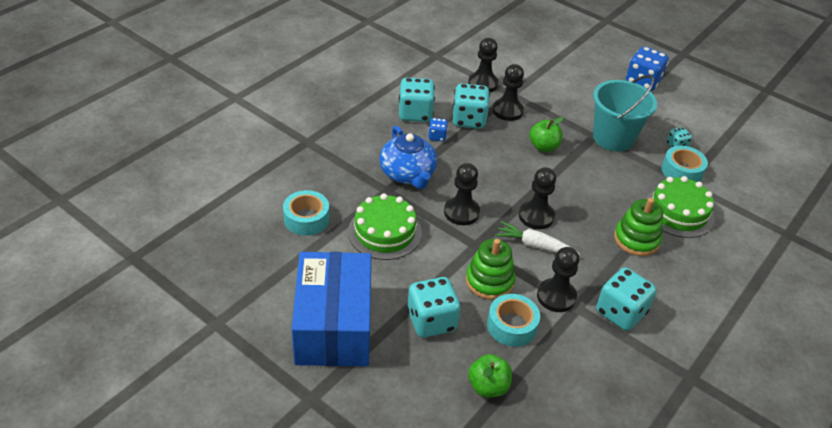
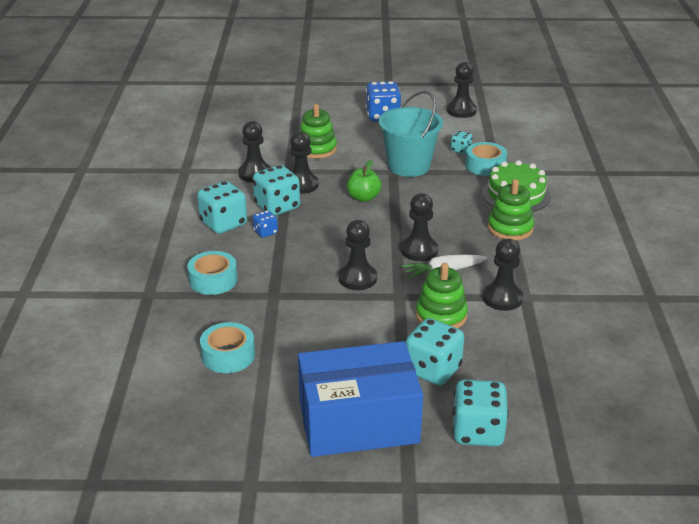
camera: 35 degrees left, 10 degrees down
(333, 326) = (358, 422): blue box -> blue box turned 60 degrees counterclockwise
(384, 232) = (312, 327): green cake -> none
(408, 174) = (276, 273): blue teapot -> none
(488, 386) = (531, 389): green apple -> none
(511, 326) = (496, 337): turquoise tape -> turquoise tape (213, 280)
(554, 85) = (316, 149): none -> green stacking toy
(620, 312) = (558, 283): turquoise dice -> turquoise dice (477, 432)
(720, 109) = (461, 111): none -> black pawn

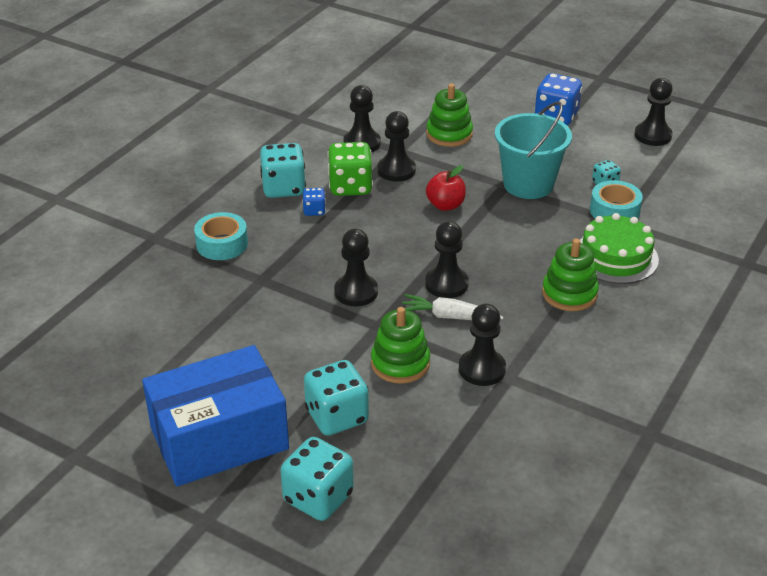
camera: 30 degrees right, 5 degrees up
(228, 355) = (167, 325): turquoise tape -> none
(277, 207) = (350, 187): turquoise dice -> green dice
(358, 422) = (219, 438): blue box -> blue box turned 45 degrees counterclockwise
(363, 198) = (445, 205): green apple -> red apple

